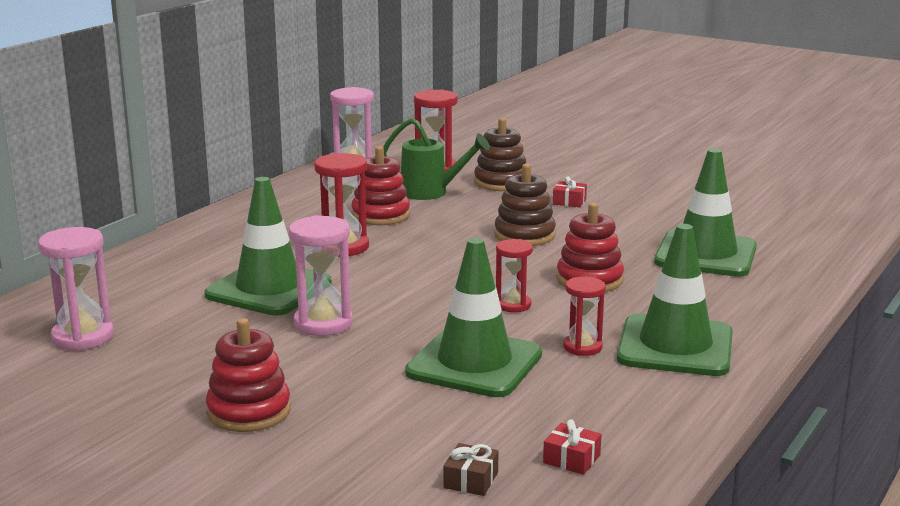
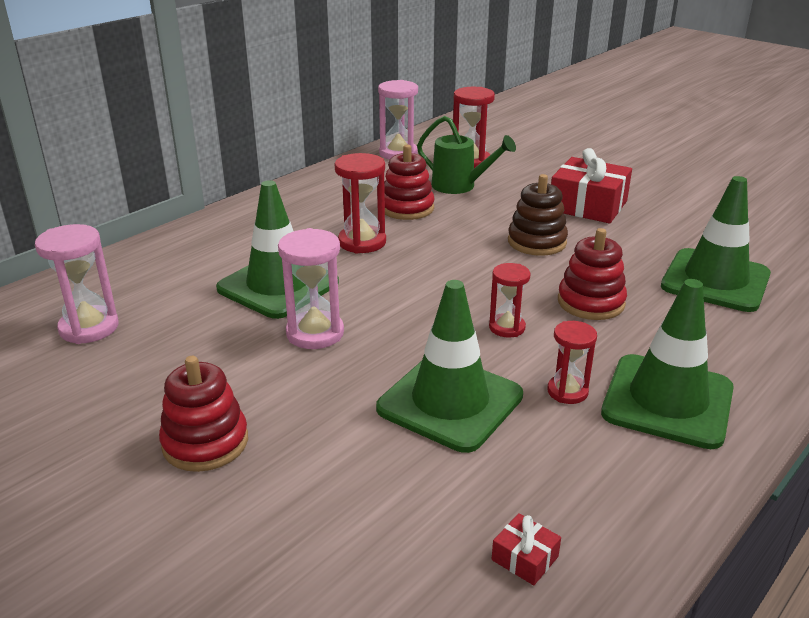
camera: 10 degrees right, 10 degrees up
(471, 480) = (405, 576): brown gift -> none
(501, 182) = (527, 179): brown stacking toy -> none
(569, 201) = (588, 206): red gift -> red gift, size x2.34

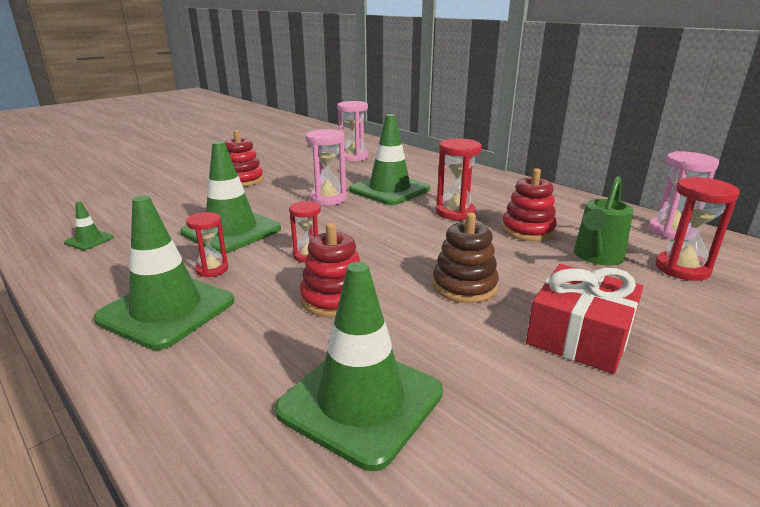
camera: 95 degrees right, 5 degrees down
(525, 558) = (89, 240): red gift -> green traffic cone

